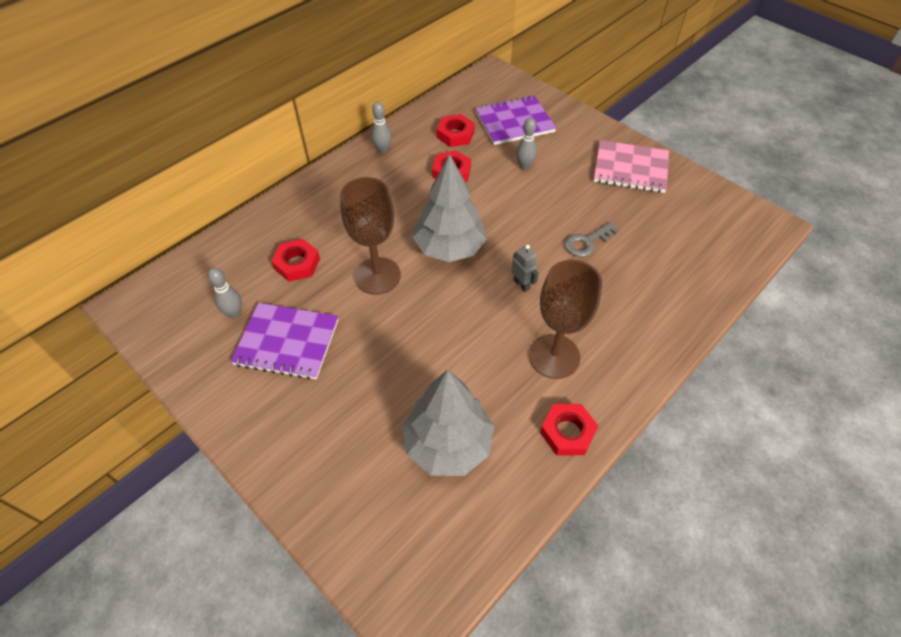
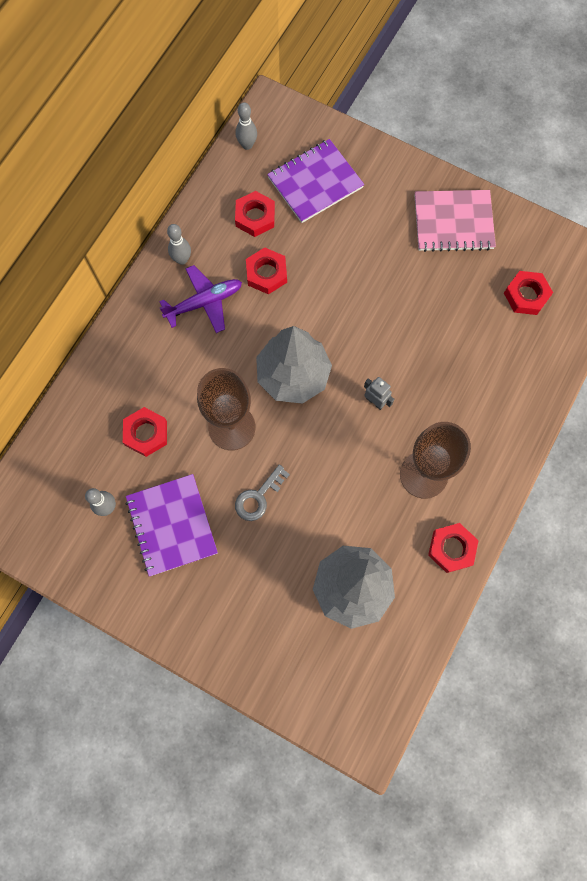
camera: 15 degrees left, 20 degrees up
(287, 342) = (171, 525): purple notebook -> purple notebook turned 75 degrees clockwise
(389, 181) = (204, 302): none -> purple plane
(524, 166) = (342, 246): grey bowling pin -> grey bowling pin (247, 145)
(587, 242) = (427, 333): grey key -> grey key (258, 497)
(690, 232) = (526, 295): none -> red nut

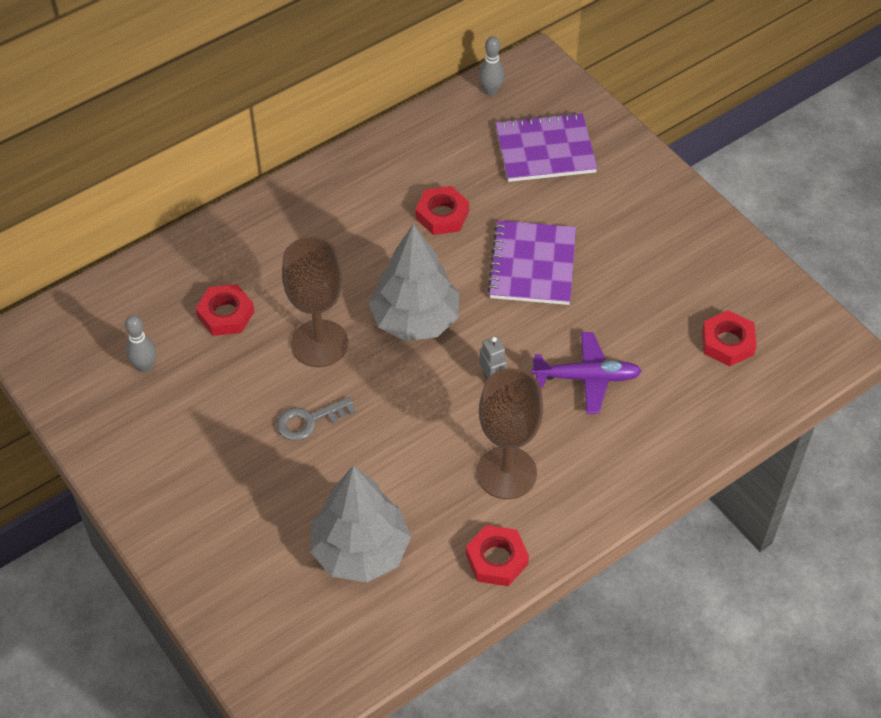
camera: 25 degrees right, 20 degrees down
(171, 525) = (201, 410): purple notebook -> purple notebook (532, 265)
(182, 259) = (359, 170): grey bowling pin -> none
(204, 302) = (359, 217): purple plane -> purple plane (586, 378)
(255, 217) = (460, 159): red nut -> none
(453, 222) = (681, 241): pink notebook -> none

